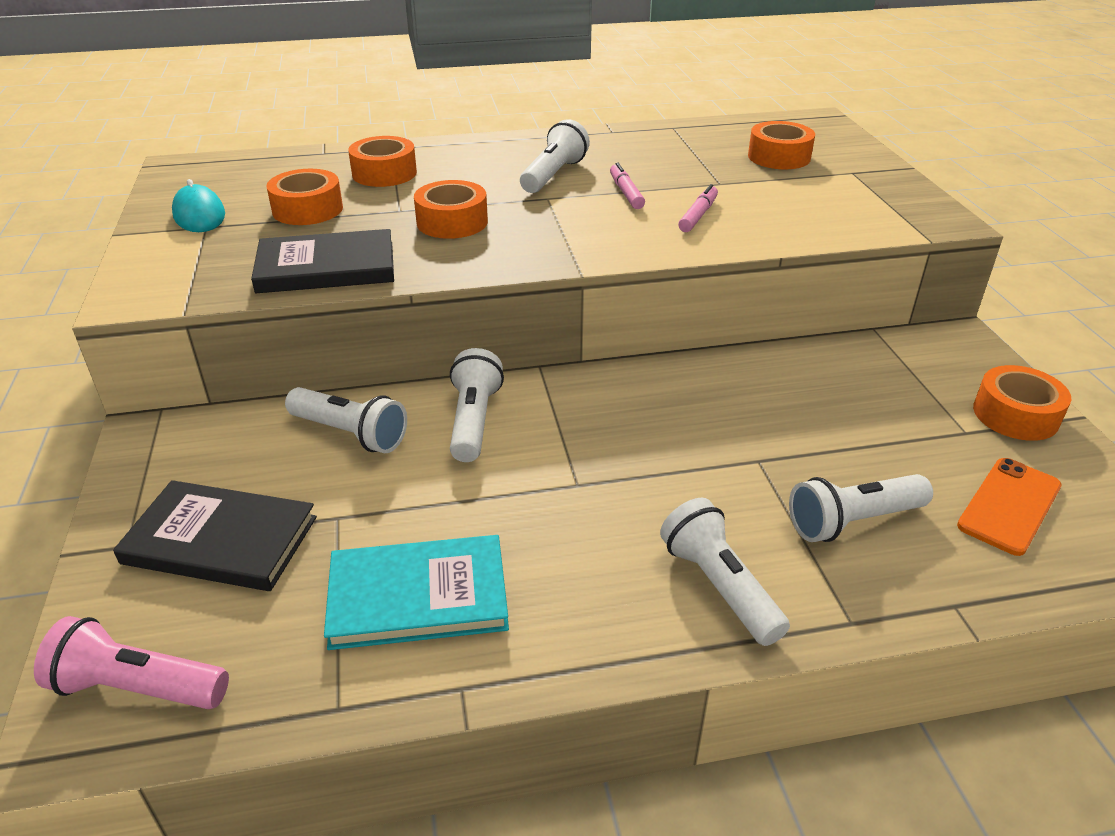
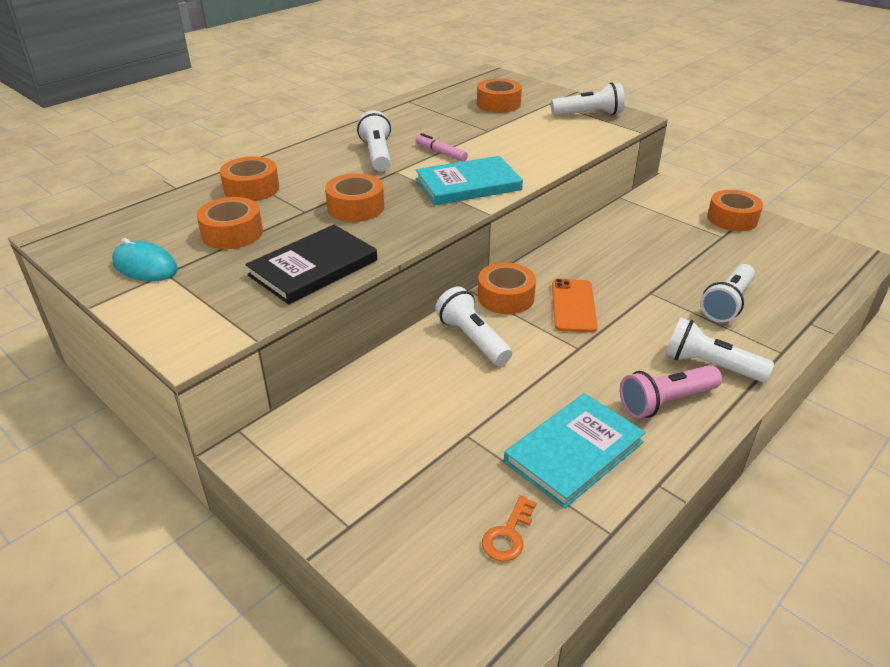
camera: 35 degrees left, 0 degrees up
(138, 687) = (482, 597): pink flashlight -> pink flashlight (666, 402)
(220, 540) = (410, 487): black book -> none
(240, 642) = (508, 534): none -> orange key
(350, 434) = (405, 382): white flashlight -> white flashlight (589, 114)
(569, 391) = (505, 297): none -> orange tape
(605, 236) = (468, 184): none -> turquoise book
(698, 215) = (503, 154): pink marker -> none
(1009, 506) = (778, 265): orange phone -> orange phone (573, 306)

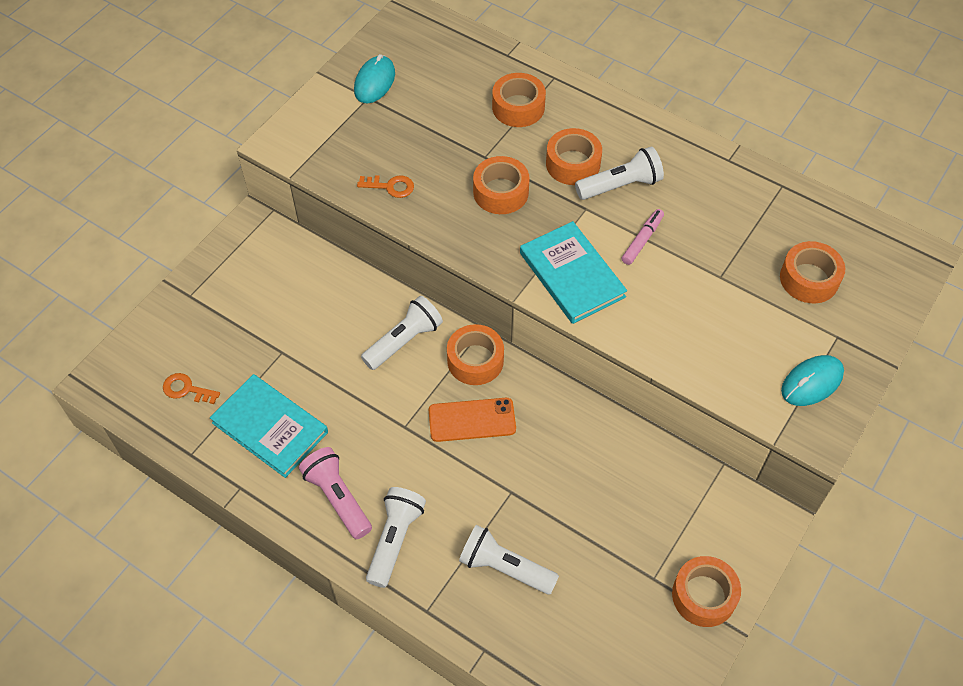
camera: 80 degrees right, 20 degrees up
(232, 233) = (435, 118): orange tape -> orange tape (573, 164)
(313, 268) = (390, 186): black book -> orange key
(589, 114) = (811, 382): white flashlight -> turquoise mouse

